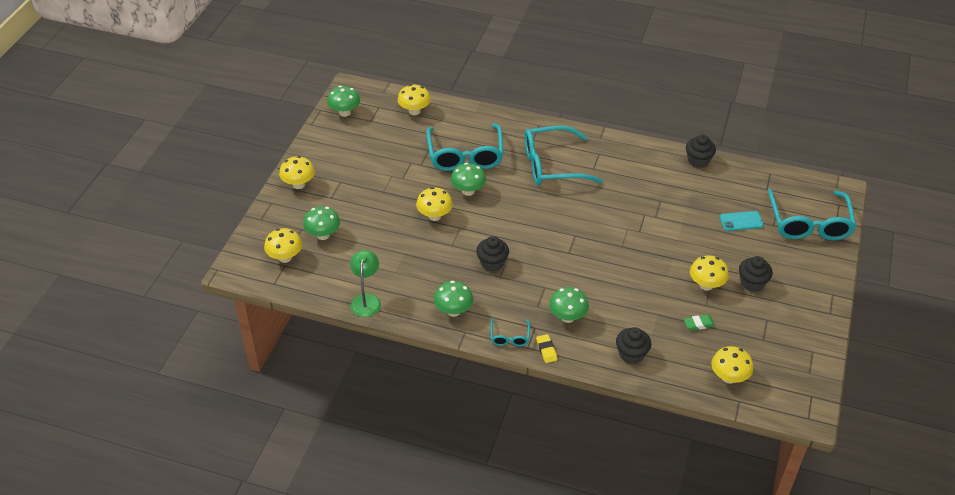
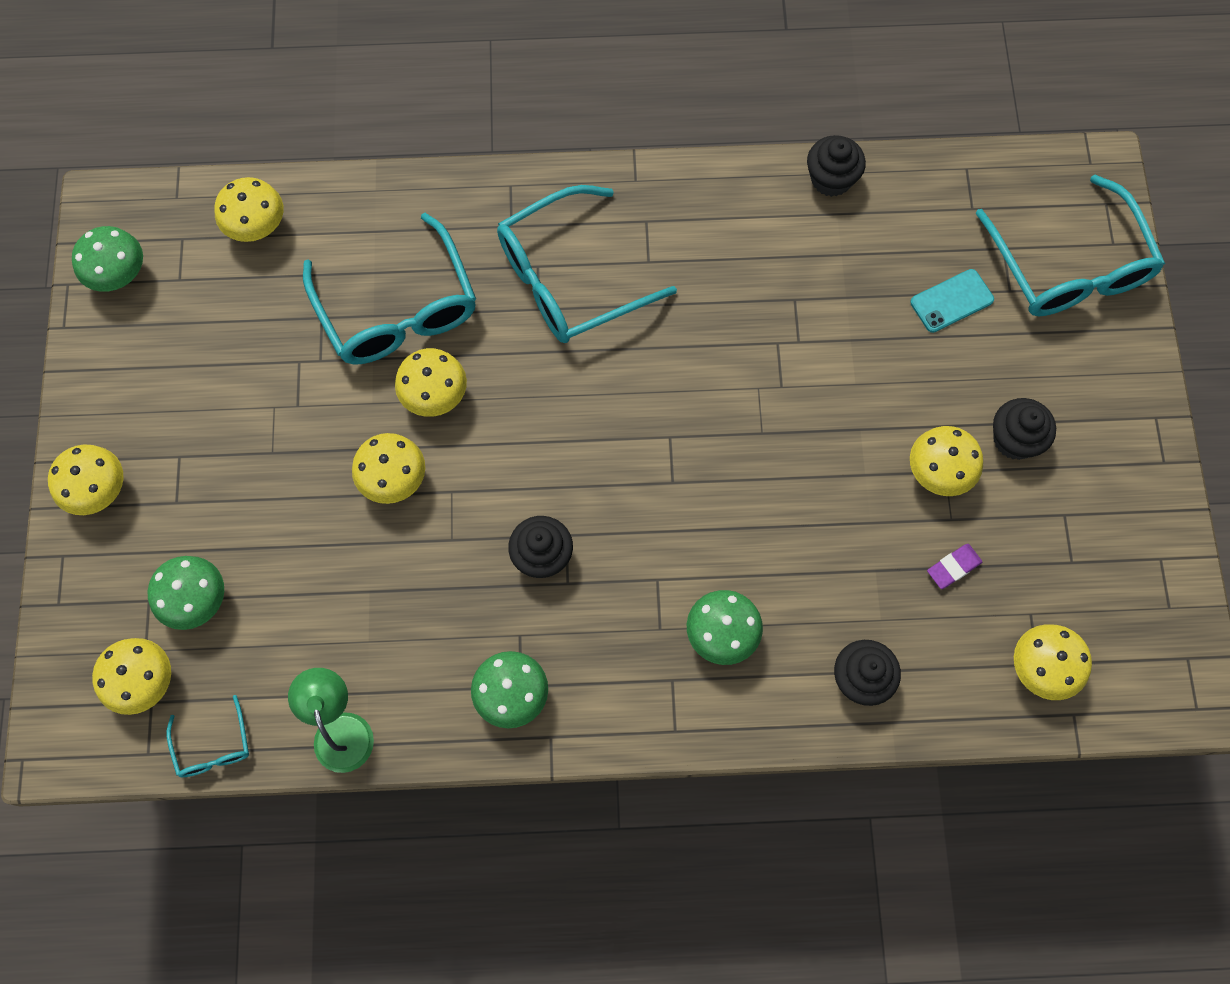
camera: 20 degrees left, 25 degrees up
(468, 191) = (435, 396): green mushroom -> yellow mushroom
(509, 337) = (635, 719): turquoise glasses -> turquoise glasses (213, 746)
(546, 350) = (710, 725): yellow eraser -> none
(698, 324) = (953, 567): green eraser -> purple eraser

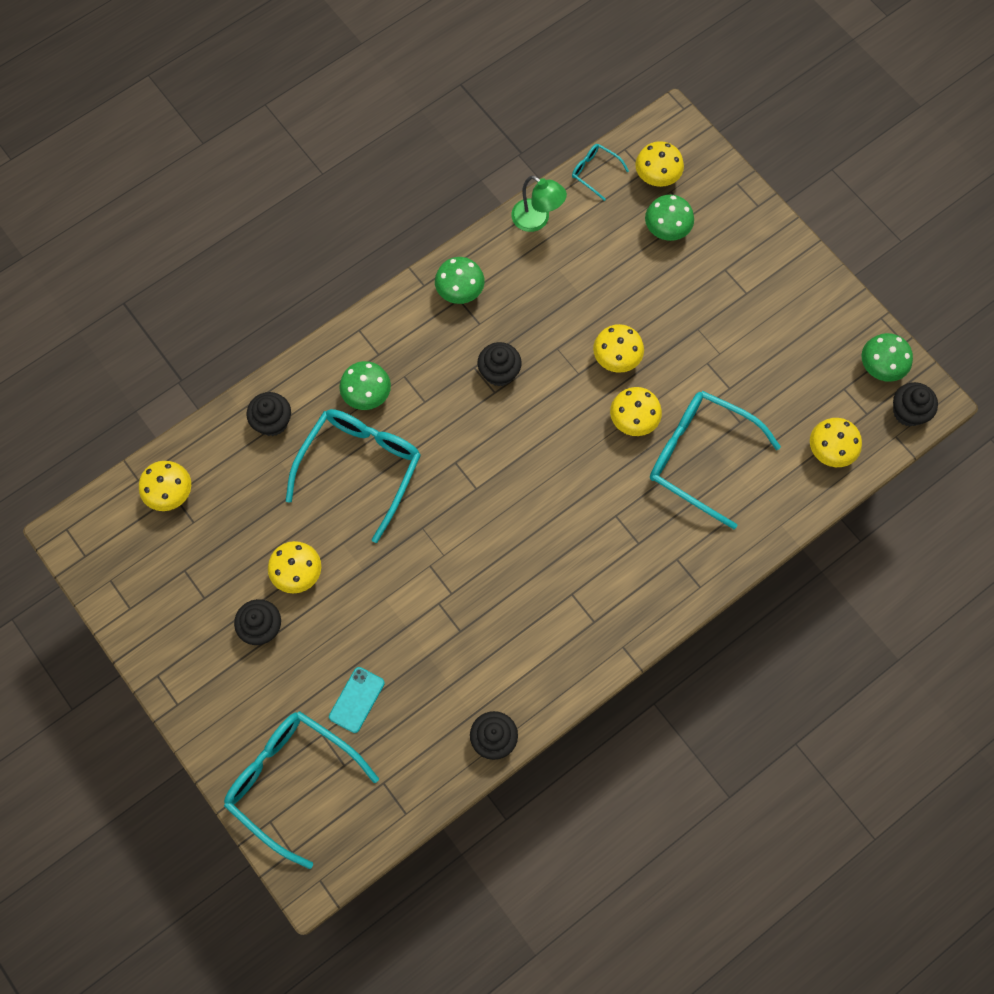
camera: 145 degrees right, 0 degrees up
(99, 491) = (771, 248): yellow mushroom -> none
(138, 212) = (908, 412): none -> black cupcake
(570, 279) = (612, 548): turquoise glasses -> turquoise glasses (360, 468)
(953, 567) = (255, 520): purple eraser -> none

